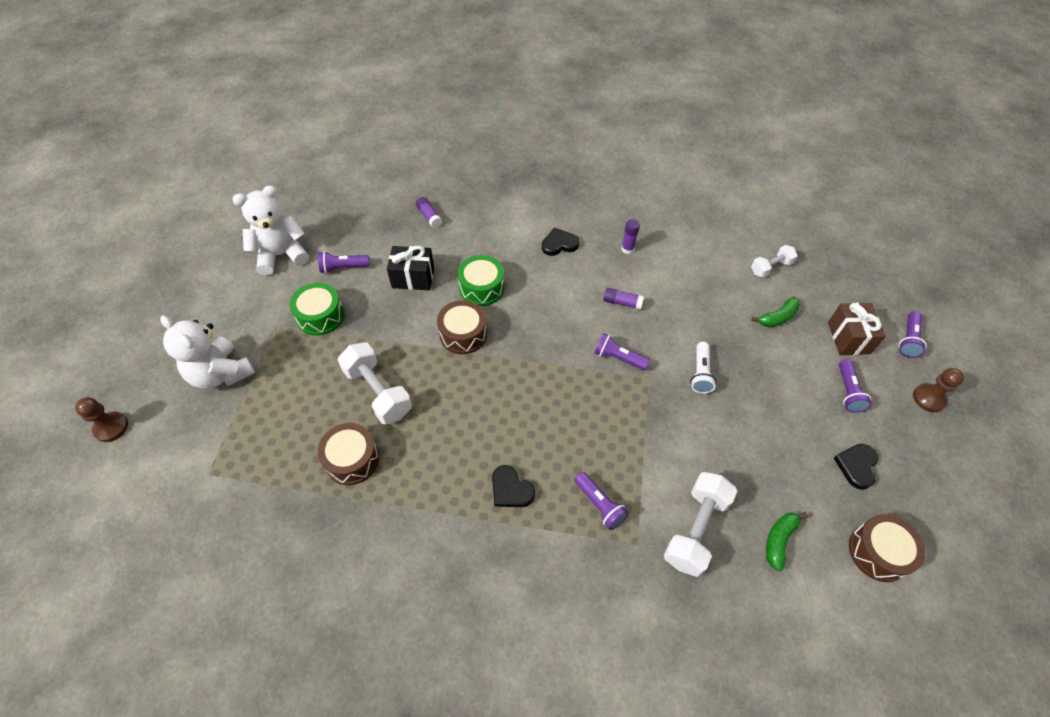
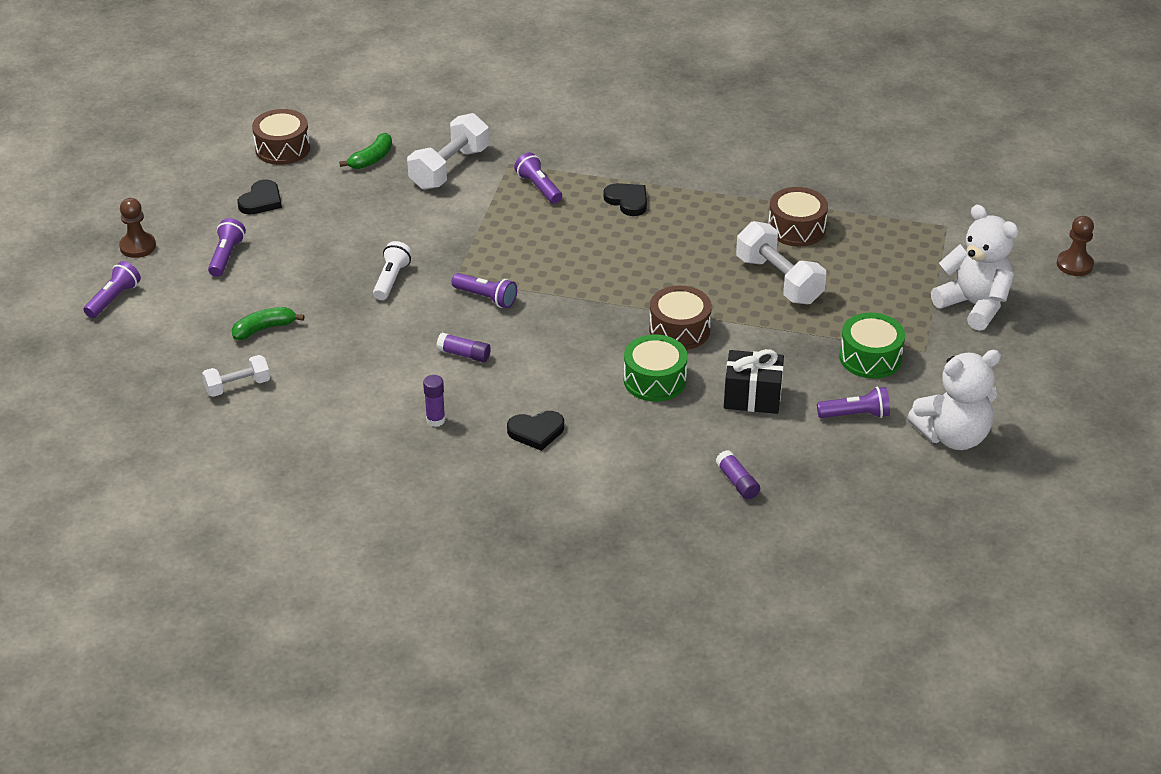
camera: 175 degrees left, 15 degrees down
(848, 338) = (188, 304): brown gift -> none

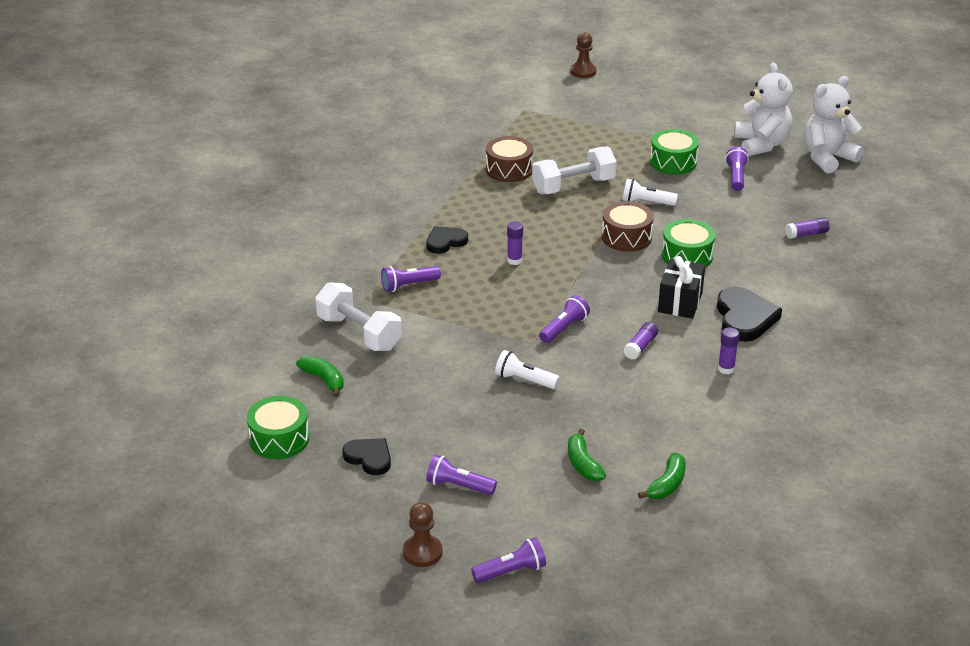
camera: 80 degrees left, 5 degrees down
(114, 299) = (511, 571): purple flashlight -> purple flashlight turned 120 degrees clockwise
(237, 386) = (667, 484): white dumbbell -> green banana
(282, 148) = (279, 439): brown drum -> green drum
(536, 431) = (744, 318): black heart -> black heart, size x1.57
(605, 252) = (514, 260): none -> purple glue stick
(752, 397) = (712, 215): black gift -> black gift (680, 302)
(763, 341) = (646, 202): none -> white flashlight
(974, 305) = (620, 114): white teddy bear -> white teddy bear (827, 158)

